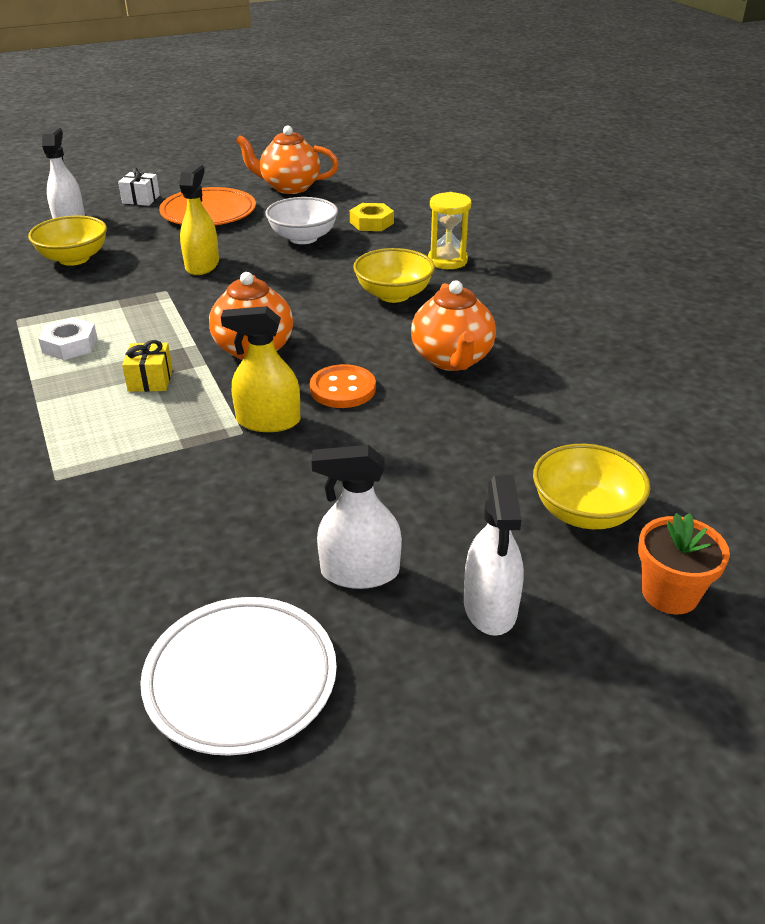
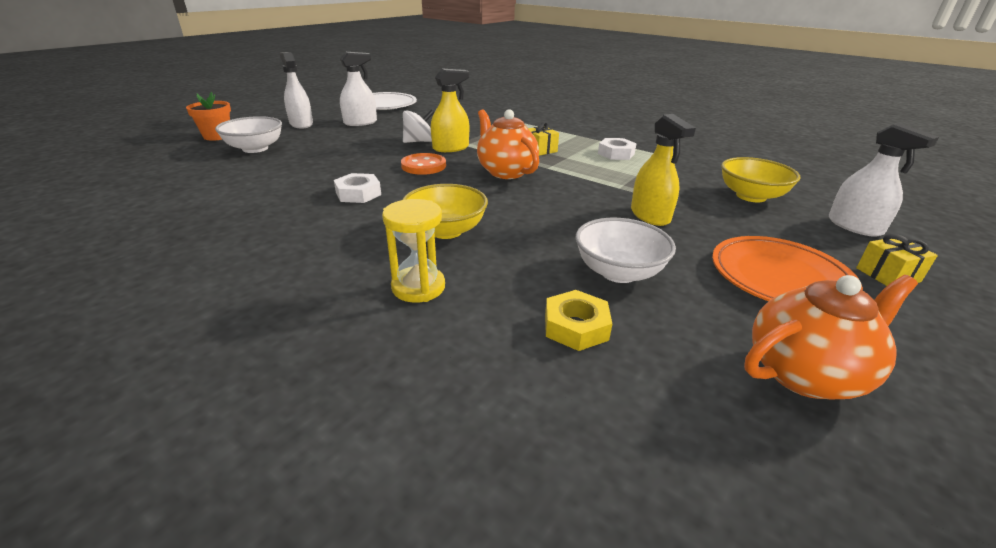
camera: 150 degrees right, 5 degrees down
(141, 199) = (887, 275): white gift -> yellow gift
(300, 455) = (419, 141): none -> white spinning top
(452, 359) = (358, 194): orange teapot -> white nut
(584, 512) = (255, 148): yellow bowl -> white bowl

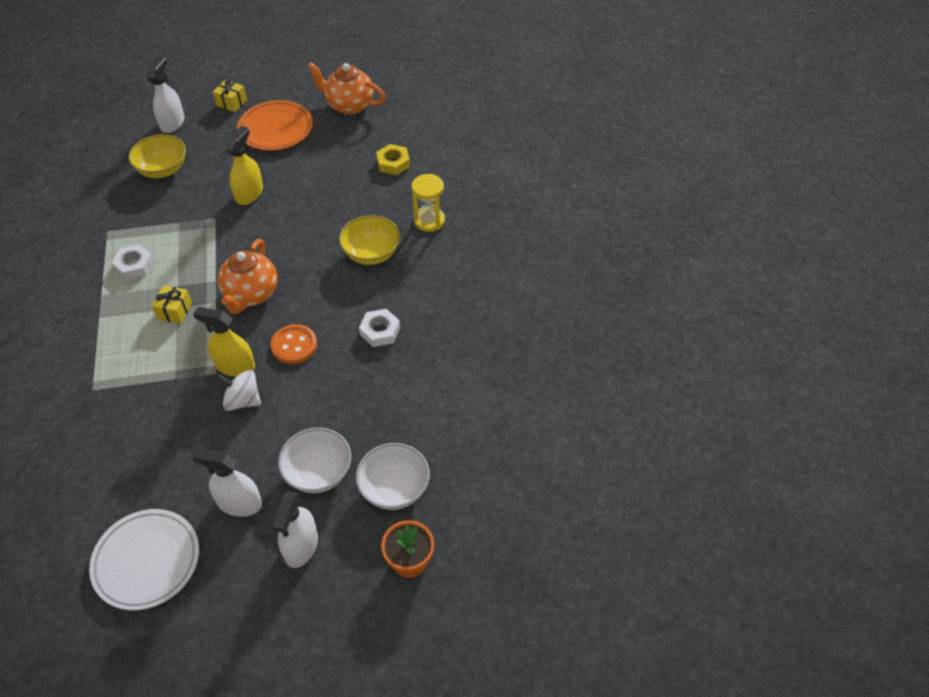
camera: 135 degrees left, 20 degrees up
(618, 272) = (334, 173): white bowl -> white bowl (318, 472)

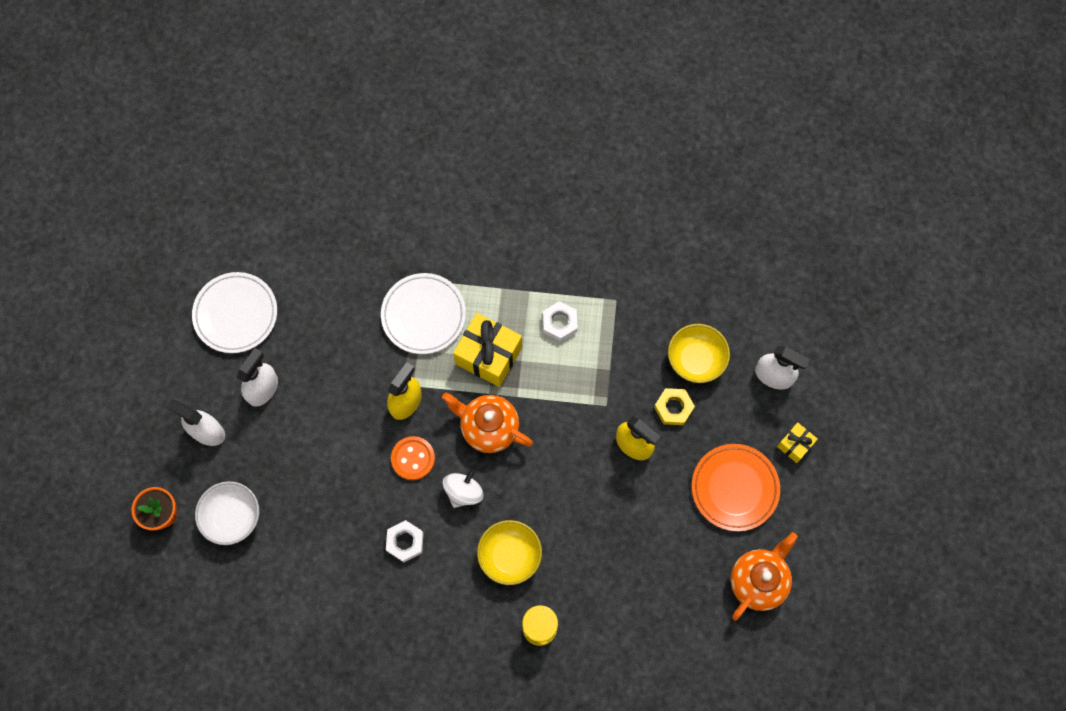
camera: 105 degrees right, 20 degrees up
(134, 374) = (423, 315): none -> white plate
(175, 311) = (488, 355): yellow gift -> yellow gift, size x1.90
(243, 400) = (365, 404): white spinning top -> white spinning top (463, 492)
(318, 472) = (269, 457): white bowl -> none
(393, 163) = (642, 610): yellow nut -> yellow nut (673, 408)

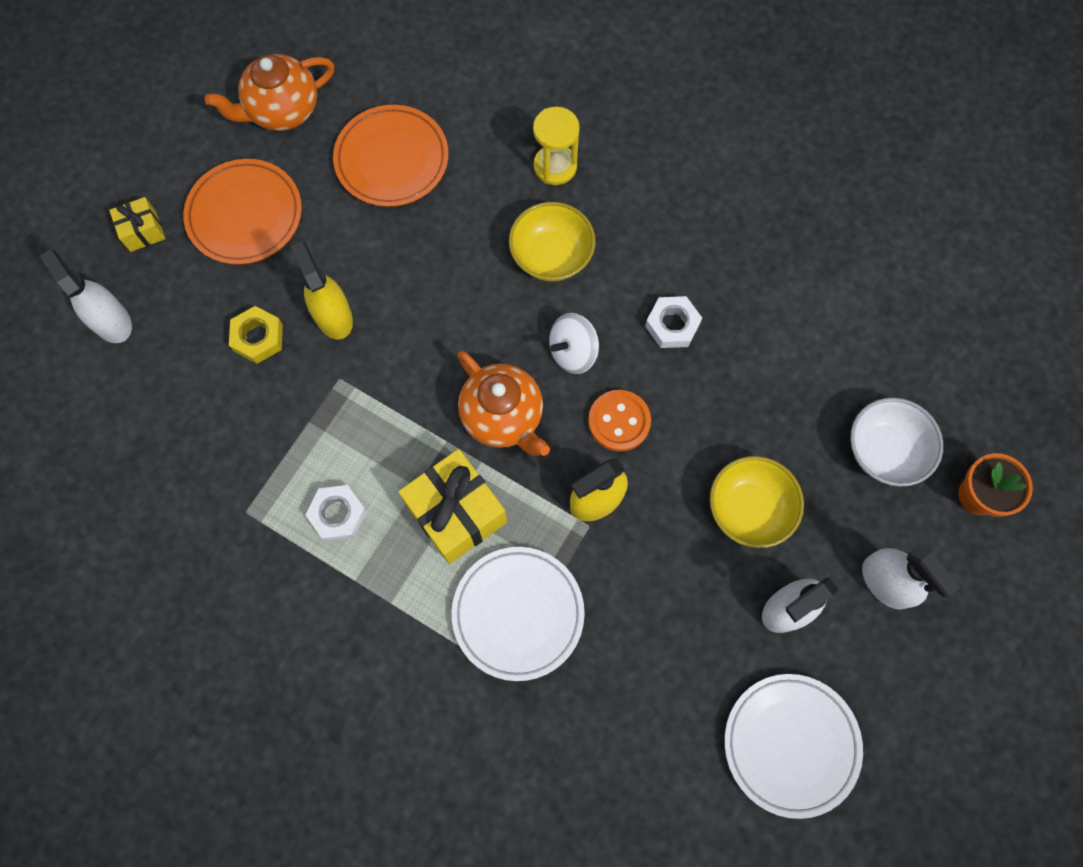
camera: 155 degrees left, 0 degrees up
(658, 578) = (392, 159): none -> orange plate
(696, 360) = (193, 384): yellow bowl -> yellow bowl (749, 509)

